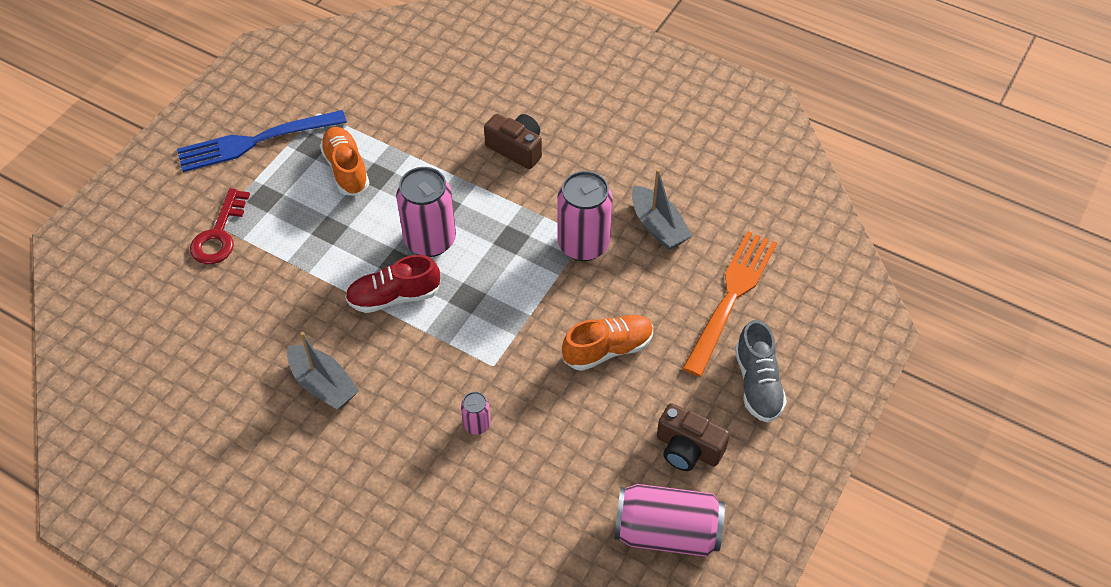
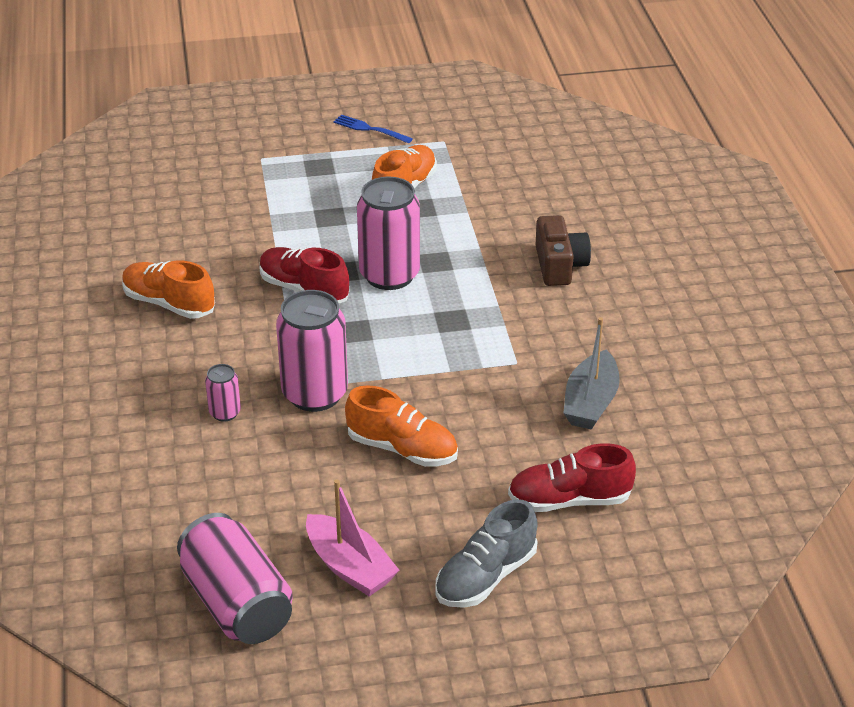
camera: 50 degrees right, 15 degrees down
(219, 234) = (254, 166): red key -> none
(256, 141) = (370, 129): blue fork -> blue fork, size x0.47
(323, 385) = (169, 303): grey boat -> orange shoe
(583, 244) = (504, 366): pink can -> pink can (315, 394)
(688, 448) = (349, 567): brown camera -> pink boat
(731, 297) = (569, 500): orange fork -> red shoe

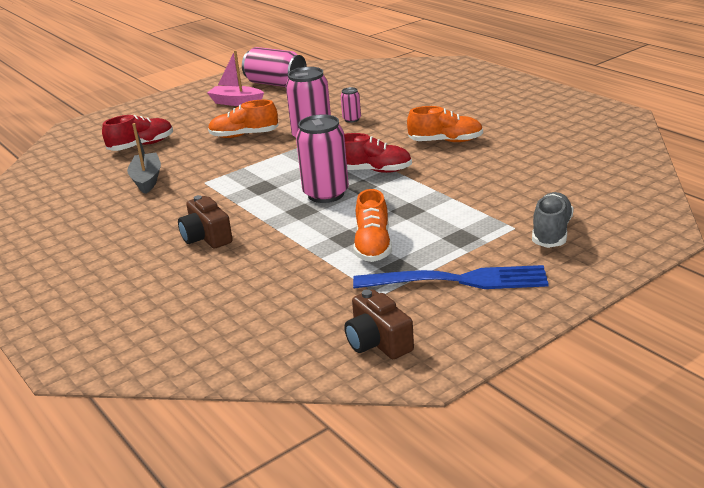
camera: 155 degrees right, 10 degrees down
(370, 129) = (458, 280): blue fork -> blue fork, size x2.14
(480, 106) = (378, 342): none -> brown camera
(485, 577) = (171, 116): grey shoe -> grey shoe (551, 232)

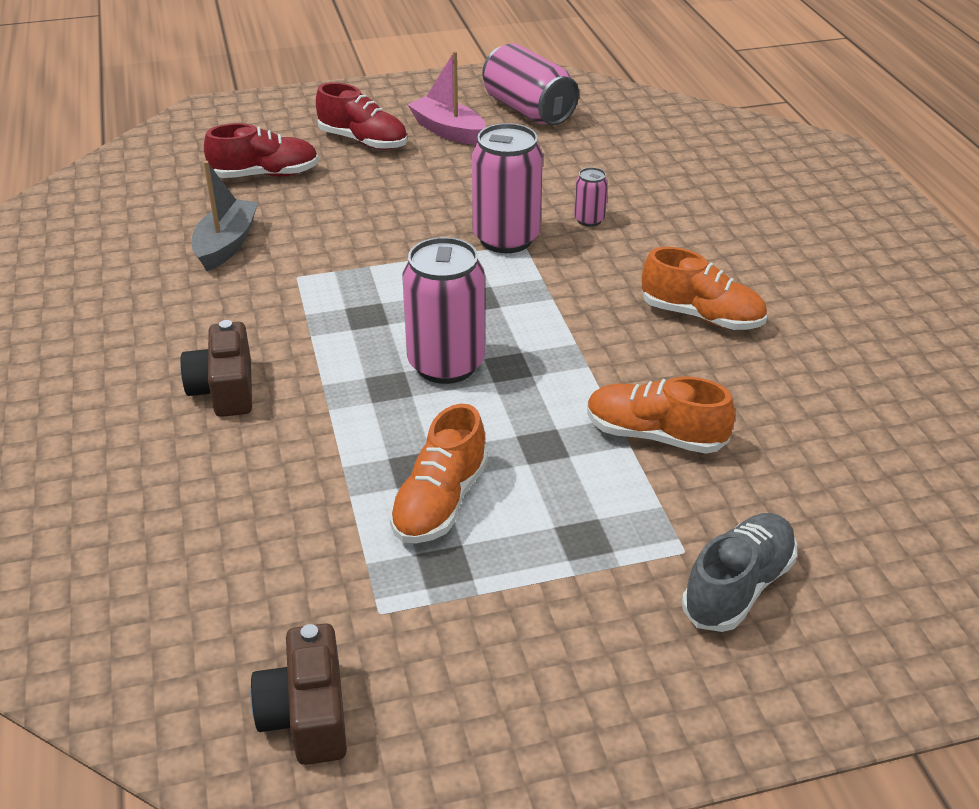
camera: 20 degrees right, 10 degrees up
(244, 135) = (413, 201): orange shoe -> orange shoe (655, 435)
(373, 171) = (548, 340): red shoe -> red shoe (363, 141)
(458, 280) = (515, 633): blue fork -> none

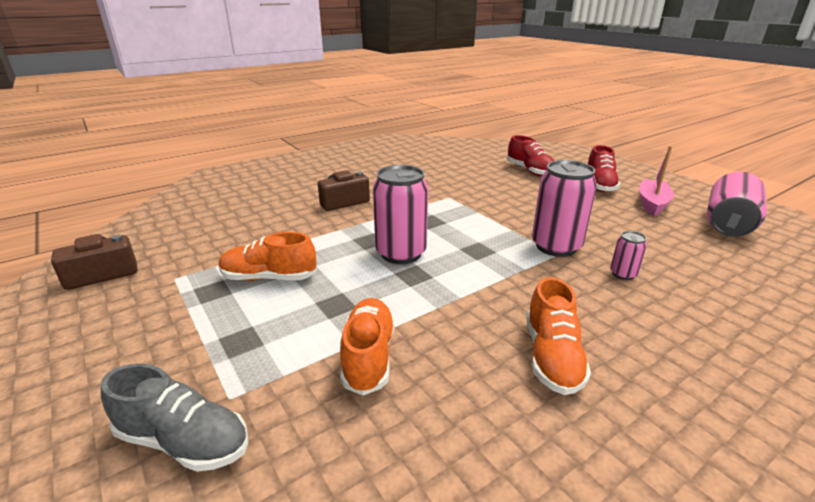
camera: 70 degrees right, 10 degrees down
(226, 245) = (459, 177): grey boat -> none

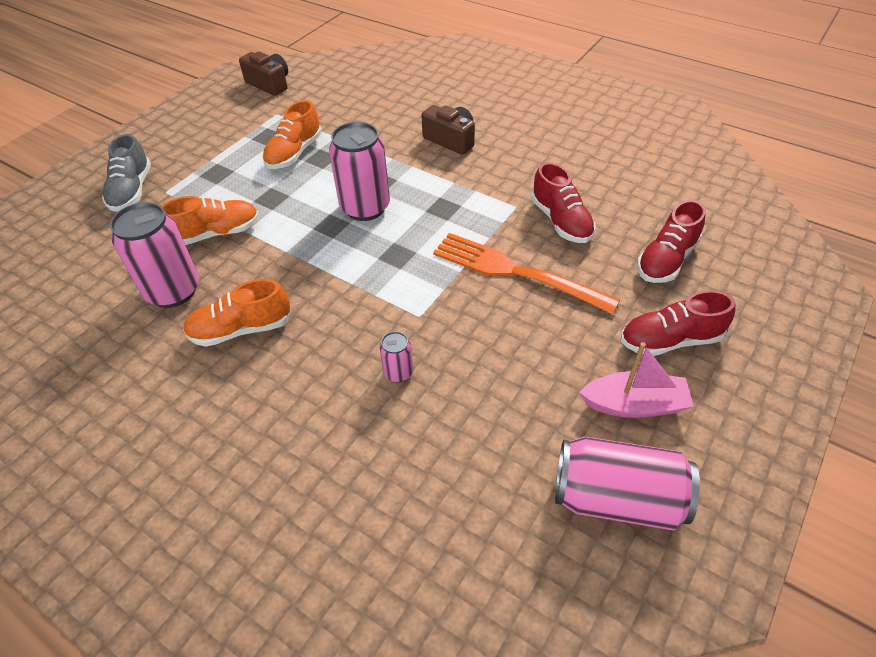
camera: 70 degrees right, 20 degrees up
(269, 278) = (294, 153): orange shoe -> orange shoe turned 135 degrees counterclockwise
(476, 188) = (561, 221): none -> red shoe
(522, 211) = (516, 272): none -> orange fork
(556, 246) = (436, 312): pink can -> pink can (173, 291)

